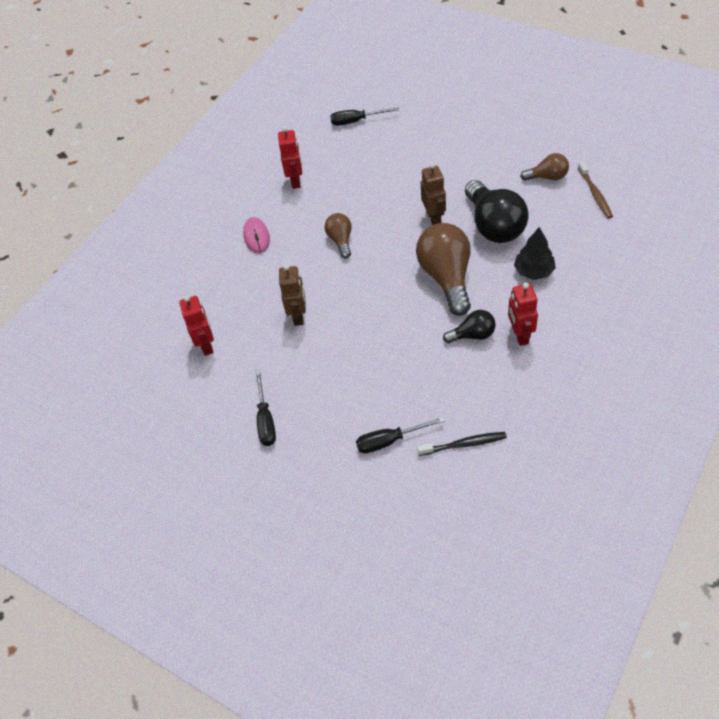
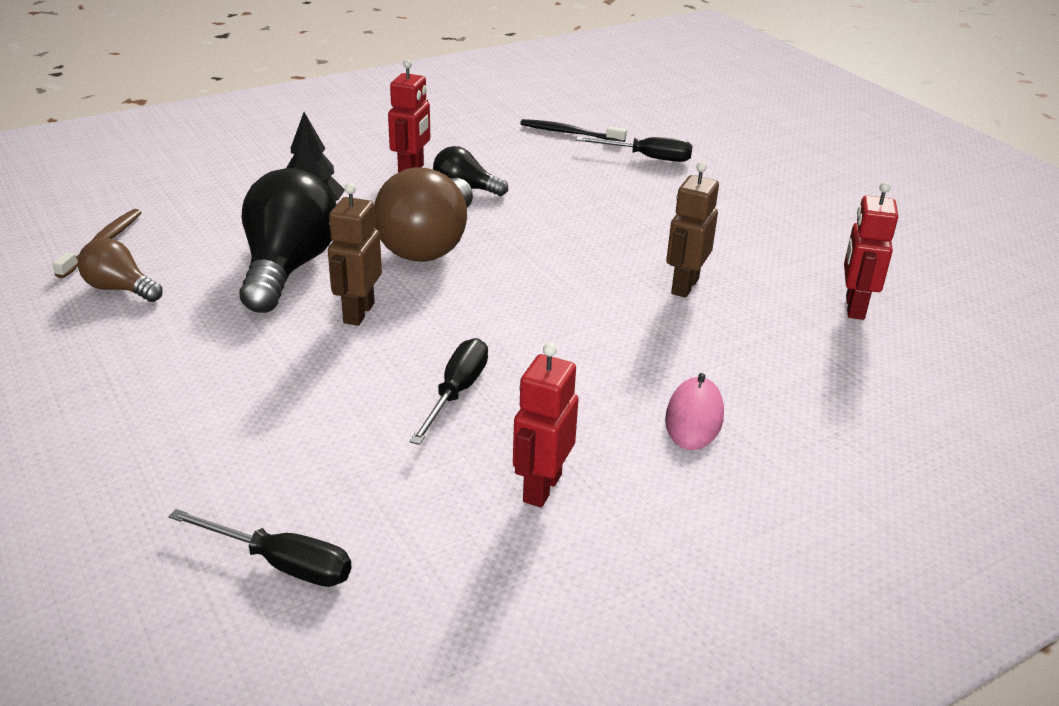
camera: 160 degrees left, 20 degrees down
(265, 420) = (792, 215): black screwdriver -> black screwdriver (456, 392)
(341, 240) = (540, 347): brown light bulb -> none

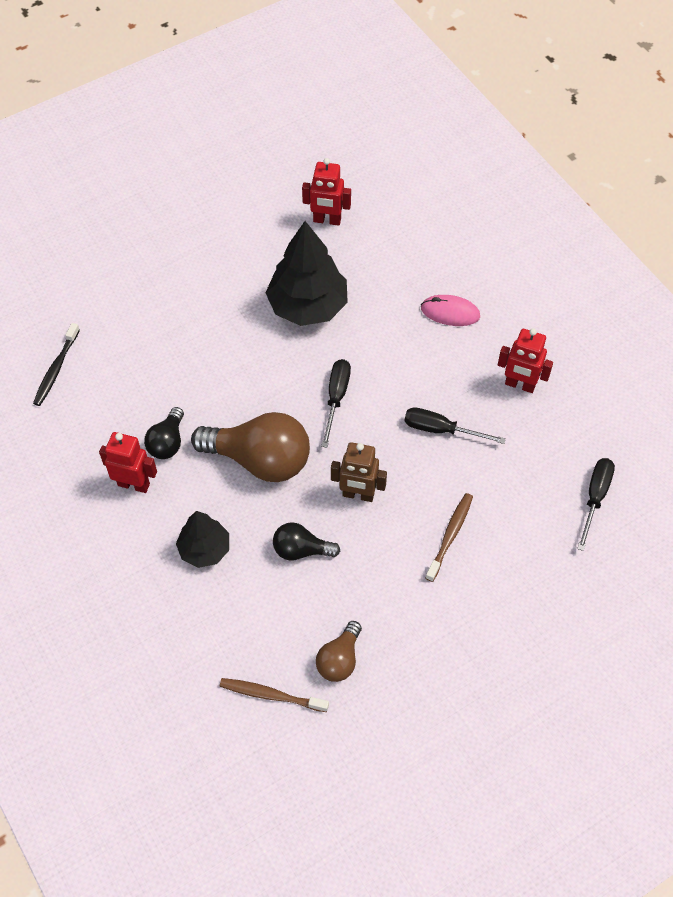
camera: 90 degrees left, 25 degrees up
(264, 389) = (450, 536): none -> brown toothbrush
(288, 268) = (301, 550): black light bulb -> black light bulb, size x0.53
(647, 158) = (107, 315): black screwdriver -> black screwdriver (336, 398)
(684, 286) = (308, 306): brown robot -> black tree

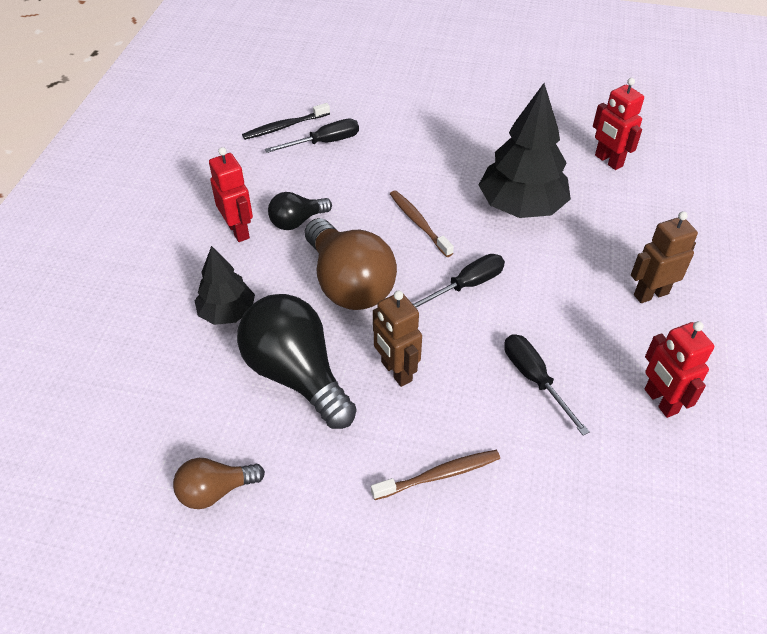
camera: 45 degrees right, 10 degrees down
(271, 695) = (129, 467): brown toothbrush -> brown toothbrush (419, 223)
(301, 550) = (296, 375): black light bulb -> black light bulb, size x1.90
(450, 312) = (650, 294): pink mouse -> brown robot
(595, 498) = (636, 571): black screwdriver -> black screwdriver (324, 142)

